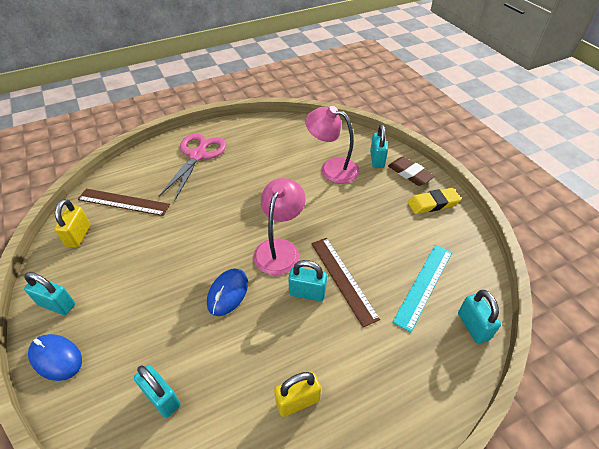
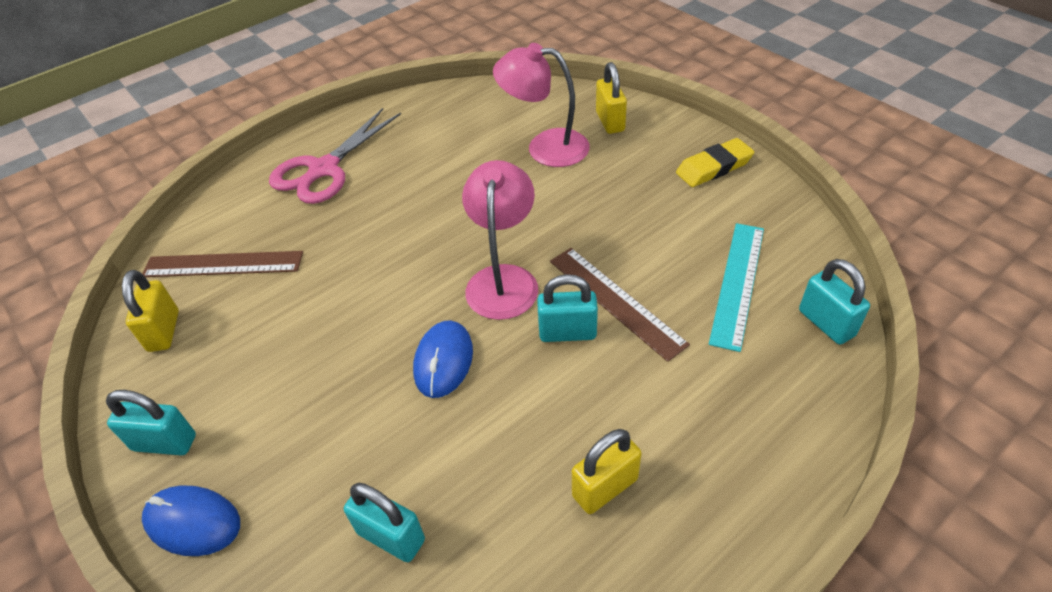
camera: 10 degrees left, 0 degrees up
(198, 155) = (323, 170): pink scissors -> pink scissors turned 150 degrees counterclockwise
(377, 159) = (610, 121): turquoise padlock -> yellow padlock
(410, 174) = (666, 132): brown eraser -> none

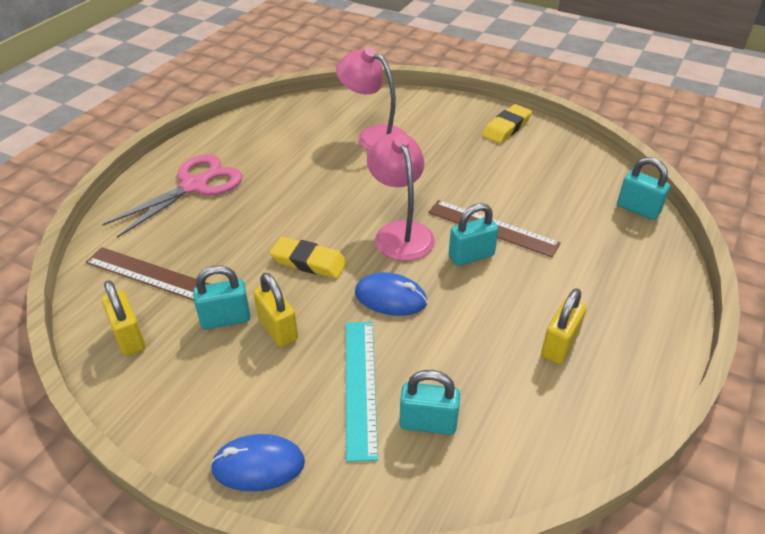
camera: 25 degrees left, 5 degrees down
(165, 443) = (191, 418): turquoise padlock -> turquoise padlock (225, 319)
(223, 265) = (150, 275): brown ruler -> brown ruler turned 45 degrees clockwise
(323, 170) = (195, 186): pink scissors -> pink scissors turned 150 degrees counterclockwise
(383, 291) = (309, 262): none -> yellow eraser
(443, 361) = (390, 298): blue mouse -> blue mouse turned 60 degrees counterclockwise
(545, 147) = (373, 136): pink lamp -> pink lamp turned 45 degrees clockwise
(610, 121) = (412, 110): yellow padlock -> yellow padlock (278, 329)
(738, 283) = (568, 198): turquoise ruler -> turquoise ruler (361, 386)

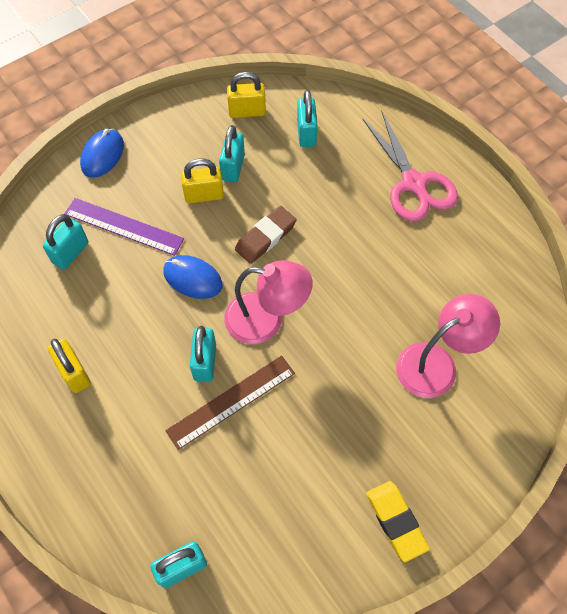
camera: 115 degrees right, 20 degrees up
(150, 275) = (306, 133): brown ruler -> turquoise padlock
(309, 262) = (265, 237): yellow eraser -> brown eraser
(361, 386) = (123, 226): turquoise ruler -> purple ruler
(390, 298) = (192, 278): blue mouse -> blue mouse turned 75 degrees clockwise

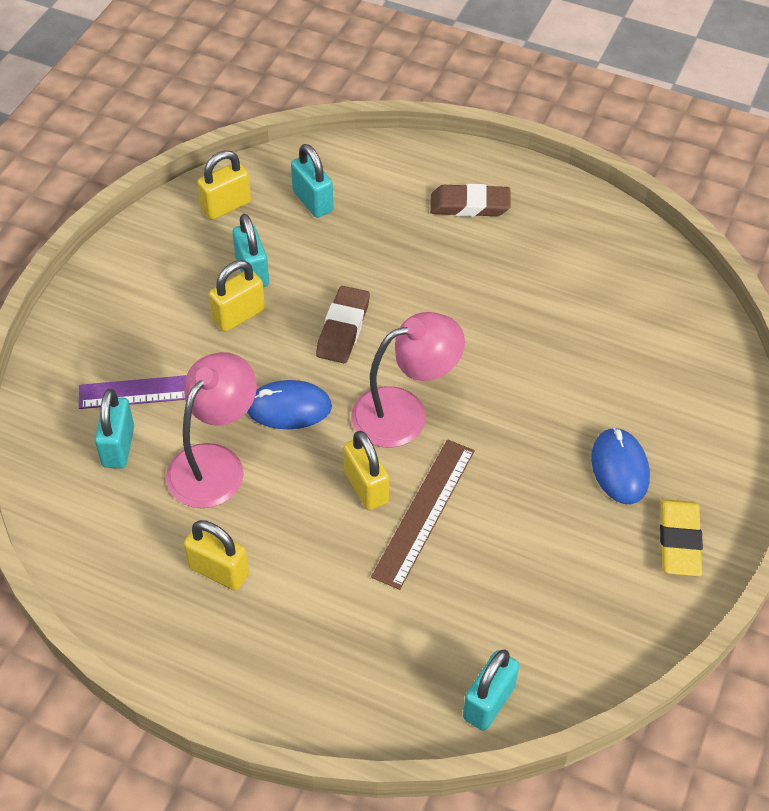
camera: 30 degrees left, 10 degrees down
(102, 155) = (79, 324): blue mouse -> blue mouse (619, 468)
(205, 362) = (366, 487): turquoise padlock -> yellow padlock
(396, 521) = (679, 541): yellow eraser -> yellow eraser turned 60 degrees clockwise
(414, 184) = (469, 205): pink scissors -> brown eraser
(437, 363) = (616, 371): pink lamp -> pink lamp (215, 463)

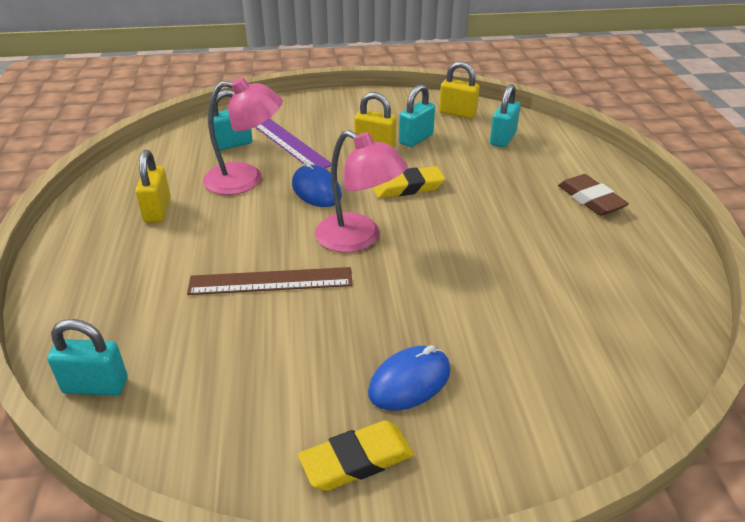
camera: 60 degrees right, 15 degrees down
(343, 328) = (407, 187): brown eraser -> yellow eraser
(366, 487) = (273, 245): yellow padlock -> none

